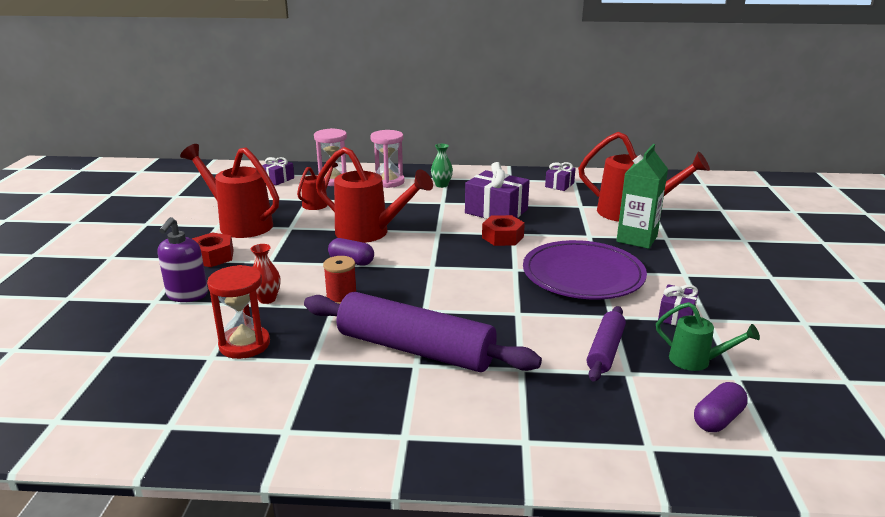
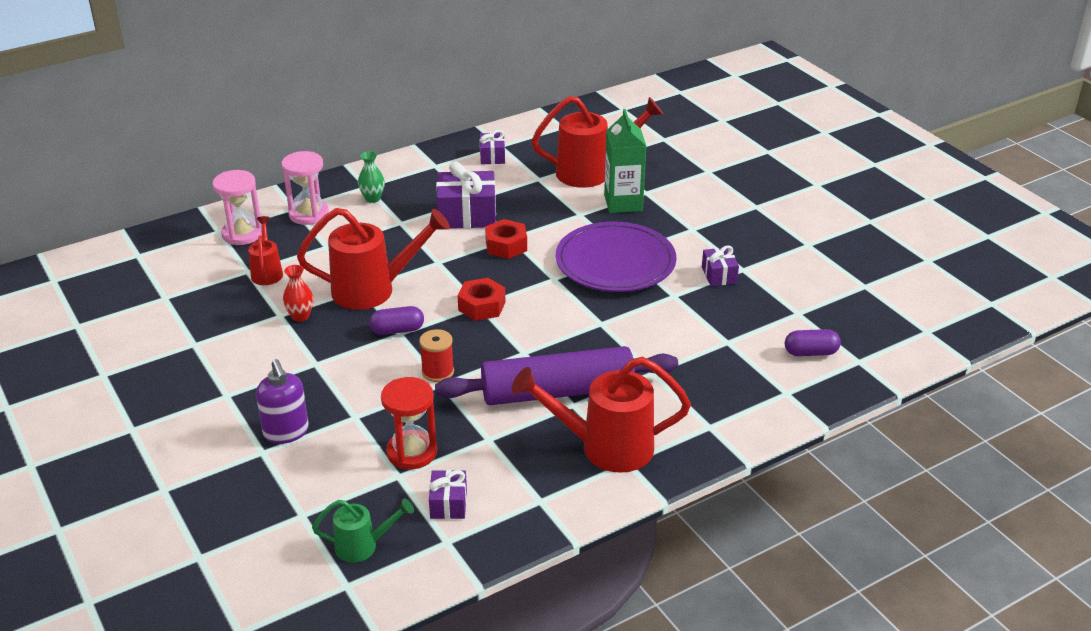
camera: 35 degrees left, 10 degrees up
(212, 257) = (247, 382): red nut -> red nut (482, 306)
(240, 224) = (217, 332): red watering can -> red watering can (605, 447)
(267, 299) = (370, 402): red vase -> red vase (300, 316)
(278, 179) = (173, 256): purple gift -> purple gift (448, 504)
(605, 350) = (696, 329): purple rolling pin -> none
(696, 361) = (763, 311): green watering can -> green watering can (363, 546)
(718, 419) = (811, 352): purple capsule -> purple capsule turned 75 degrees clockwise

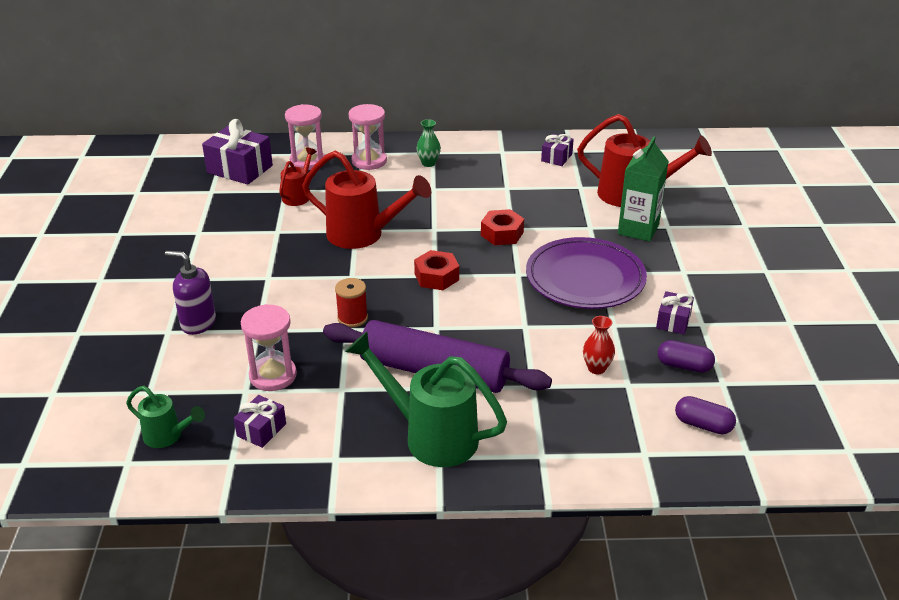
camera: 30 degrees right, 0 degrees up
(286, 432) = (198, 323): purple soap dispenser -> purple soap dispenser turned 105 degrees clockwise
(300, 316) = (291, 237): red vase -> red vase (596, 368)
(397, 330) = (352, 273): purple capsule -> purple capsule (684, 366)
(412, 452) = (273, 376): red hourglass -> pink hourglass
(467, 215) = (492, 199): purple gift -> purple gift (239, 169)
(605, 447) = (431, 436): red watering can -> green watering can

